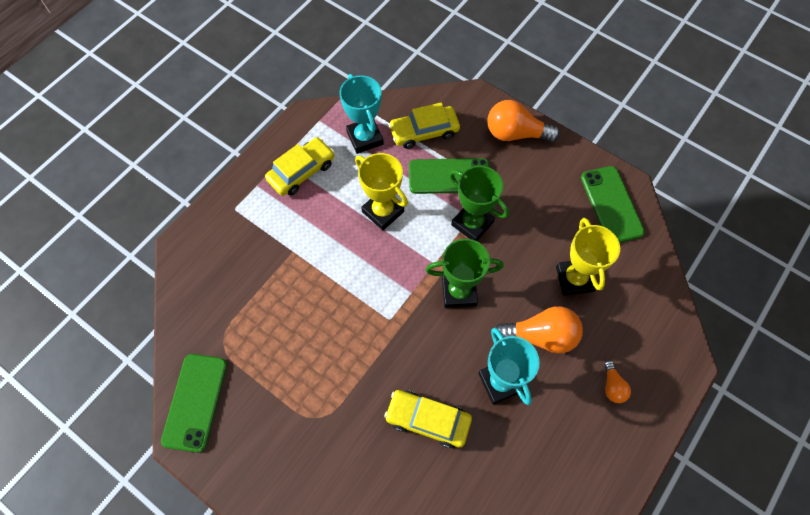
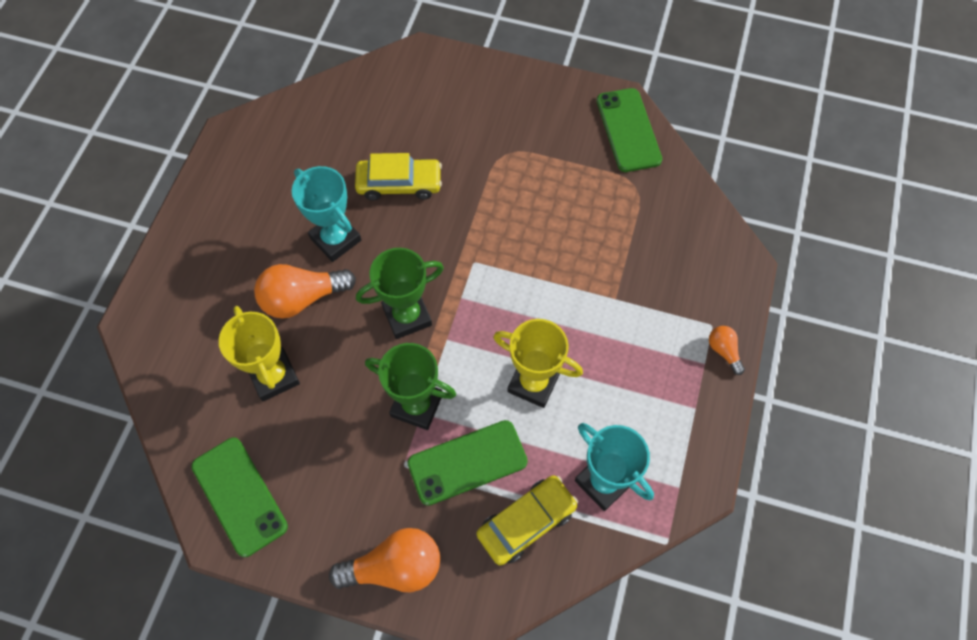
camera: 160 degrees right, 0 degrees up
(301, 171) = (660, 401): yellow car -> none
(612, 386) = (215, 272): orange light bulb -> orange light bulb (723, 351)

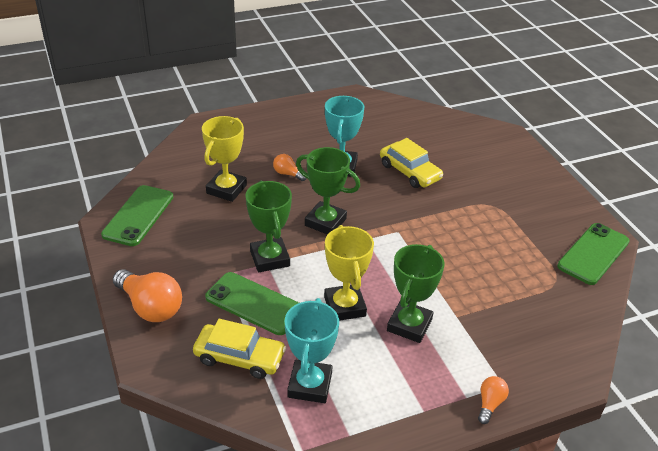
camera: 50 degrees right, 25 degrees down
(302, 298) = (288, 174): orange light bulb -> orange light bulb, size x0.51
(596, 345) = (409, 325): none -> green trophy

